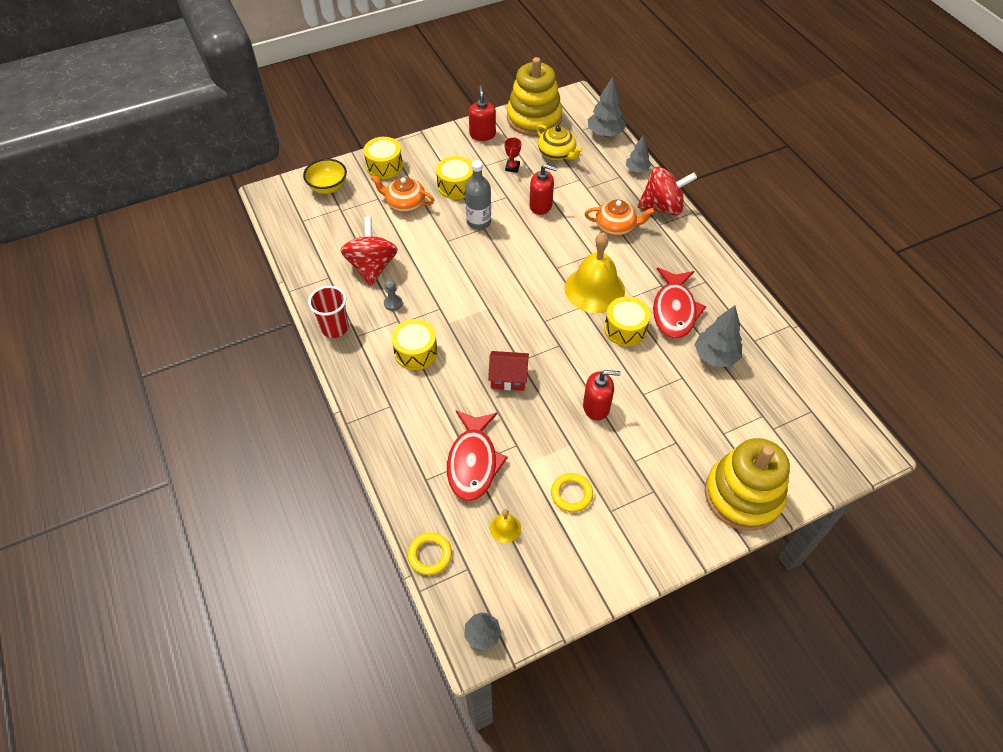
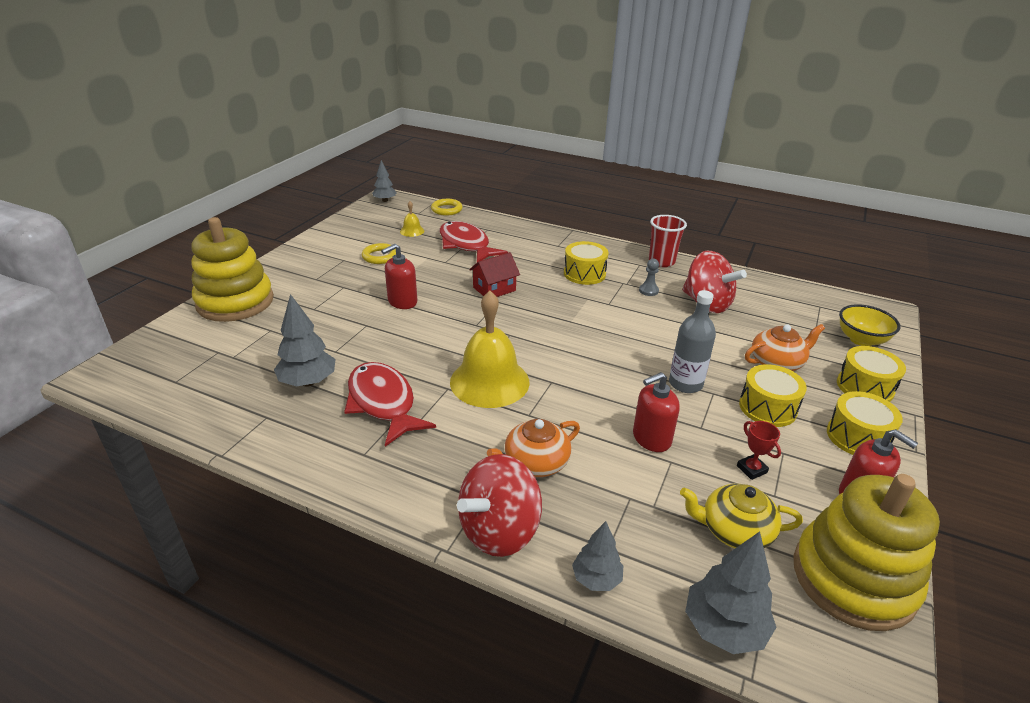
camera: 140 degrees right, 20 degrees down
(625, 329) = (424, 362): yellow drum -> yellow drum (857, 437)

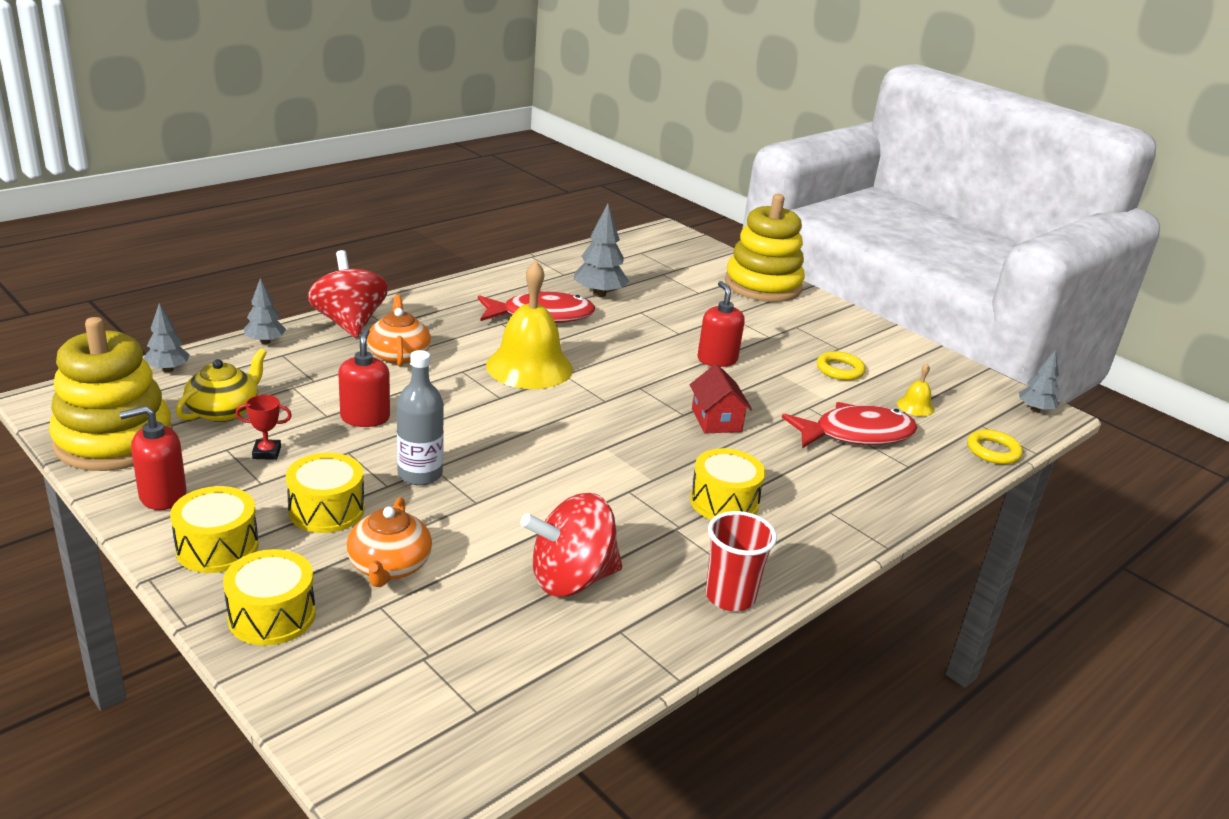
camera: 110 degrees right, 5 degrees down
(648, 291) = (643, 540): grey pawn -> none
(723, 628) = (168, 369): grey tree -> grey tree, size x0.63
(861, 340) = (356, 694): yellow bowl -> none

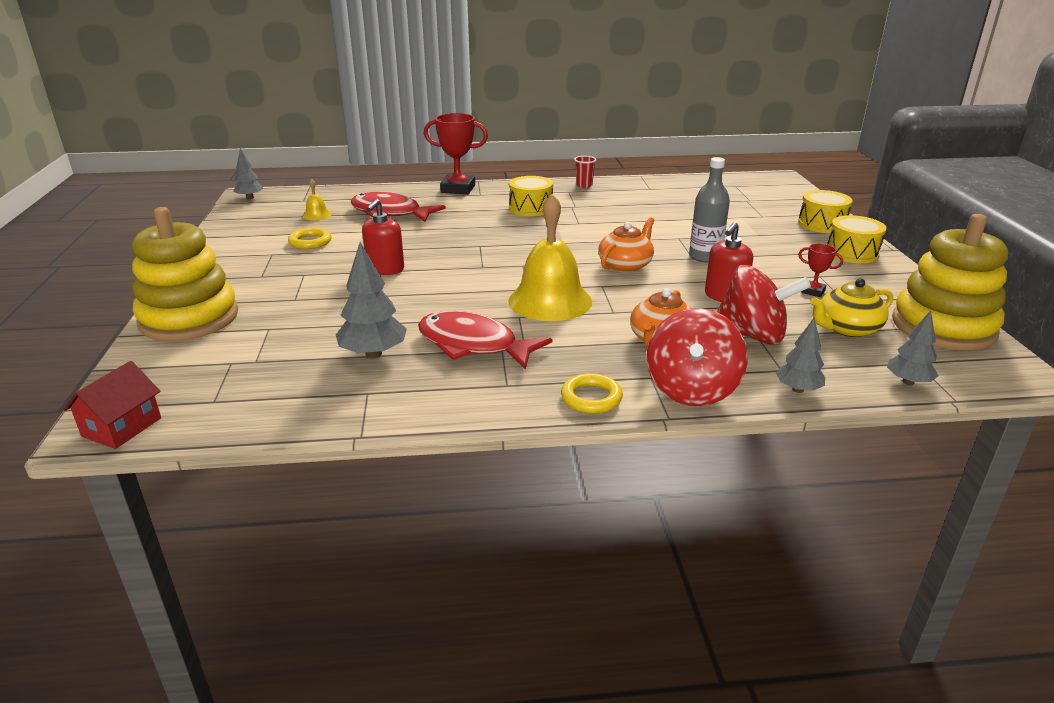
camera: 140 degrees left, 0 degrees up
(162, 495) = (893, 284): red soap dispenser -> none
(326, 510) = (778, 254): yellow drum -> none
(389, 566) = (750, 226): orange teapot -> orange teapot (625, 265)
(571, 579) = (655, 204): red spinning top -> red spinning top (752, 335)
(716, 420) = (464, 238): red house -> red house (122, 427)
(730, 596) = (584, 185): red cup -> red cup, size x0.63
(875, 513) = (458, 189): none -> red trophy
(993, 451) = (331, 191): yellow ring -> yellow ring (591, 398)

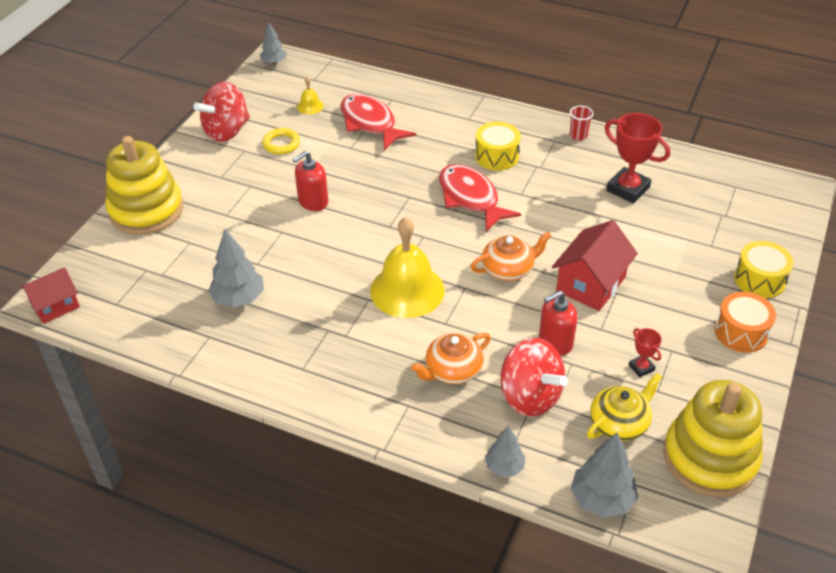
camera: 30 degrees right, 15 degrees up
(458, 189) = (455, 103): red trophy -> red trophy (627, 189)
(473, 345) = (311, 317): red fish -> red fish (471, 198)
(591, 398) = (348, 407): yellow ring -> none
(691, 390) = (425, 431): red spinning top -> red spinning top (226, 131)
(705, 256) = (591, 284): grey bottle -> red house
(847, 328) = (619, 423): yellow teapot -> yellow teapot turned 135 degrees clockwise
(852, 253) = (741, 332): yellow drum -> orange drum
(908, 382) = (601, 499): grey tree -> grey tree, size x1.58

